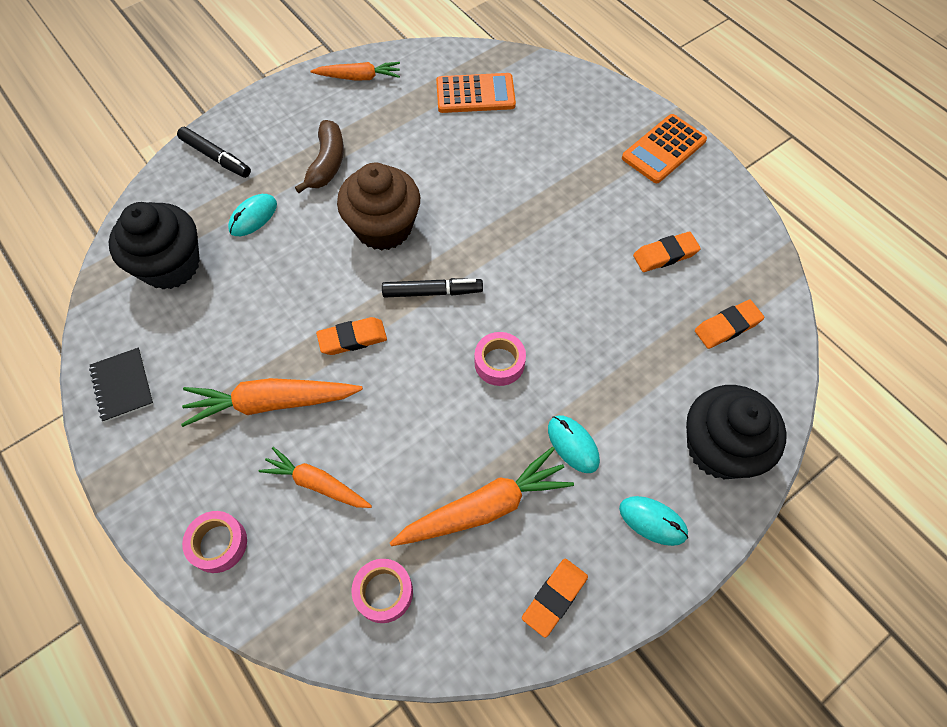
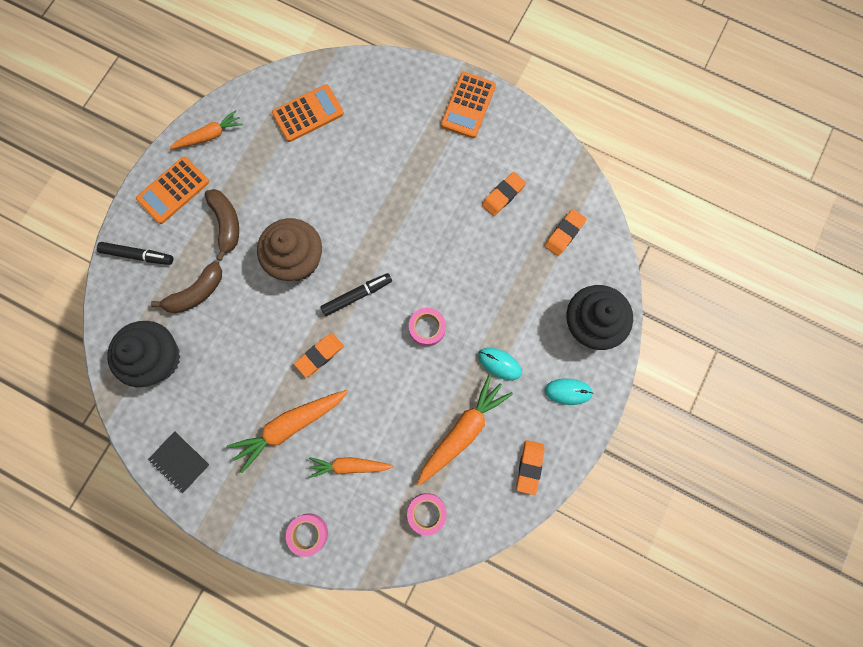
camera: 25 degrees left, 15 degrees up
(253, 217) = (196, 293): turquoise mouse -> brown banana
(291, 112) = (173, 190): none -> orange calculator

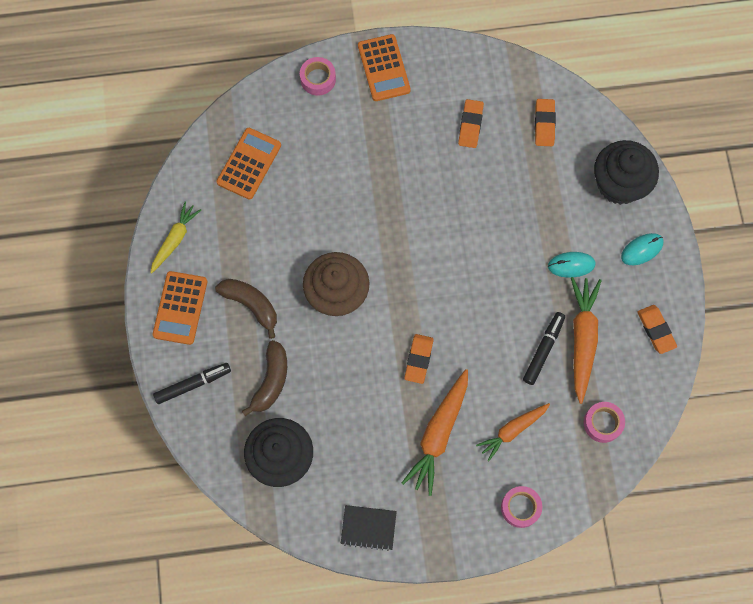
camera: 35 degrees left, 5 degrees down
(209, 135) = (175, 239): orange carrot -> yellow carrot
(357, 295) = (411, 289): black marker -> black marker (543, 349)
(427, 328) = (490, 276): pink tape -> pink tape (318, 79)

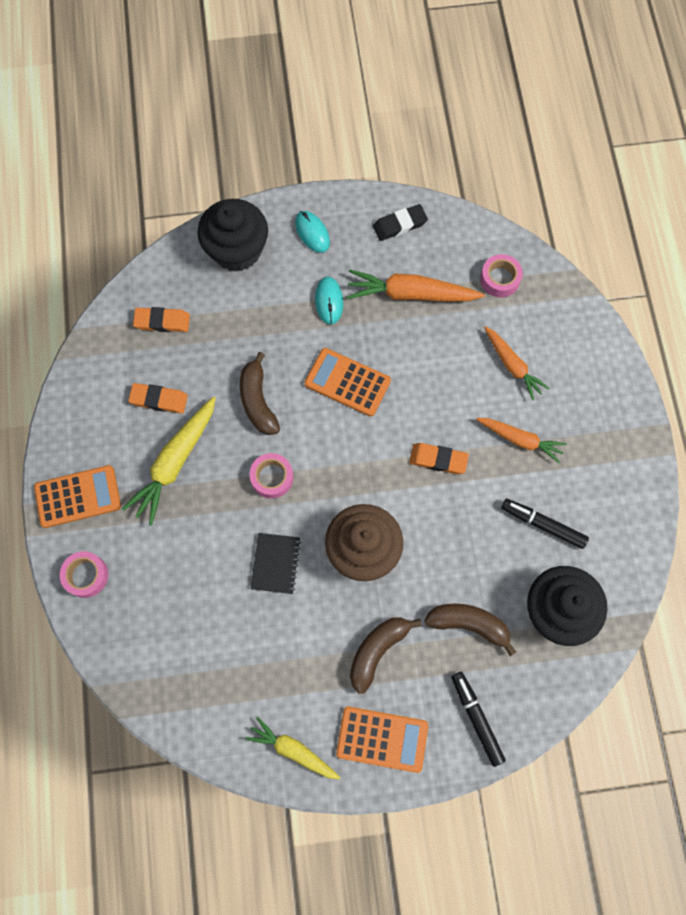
camera: 90 degrees left, 0 degrees up
(249, 164) = (195, 659): orange calculator -> orange calculator (347, 382)
(368, 528) = (626, 514): black notebook -> black notebook (275, 563)
(414, 141) = (175, 463): none -> yellow carrot
(438, 434) = (520, 440): orange carrot -> orange carrot, size x0.65
(471, 206) = (258, 401): none -> brown banana
(520, 507) = (592, 360): pink tape -> pink tape (272, 477)
(543, 349) = (423, 332): black marker -> black marker (543, 525)
(656, 330) = (399, 225): orange eraser -> black eraser

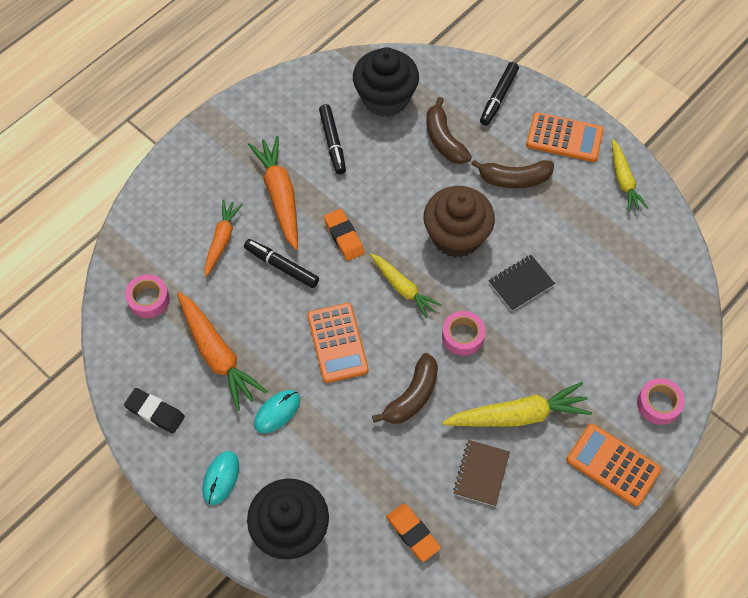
camera: 130 degrees left, 10 degrees down
(159, 400) = (481, 473): orange eraser -> brown notebook
(352, 467) = (403, 288): none -> yellow carrot
(382, 739) = (564, 138): orange calculator -> orange calculator turned 135 degrees clockwise
(450, 392) = (281, 266): none -> black marker
(520, 440) = (280, 196): orange carrot -> orange carrot, size x1.55

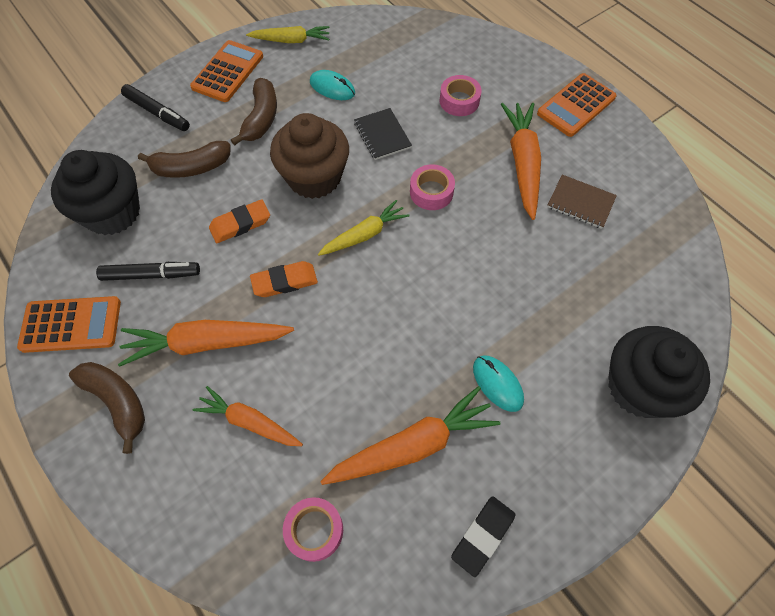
camera: 80 degrees left, 0 degrees up
(221, 478) = (577, 459): turquoise mouse -> turquoise mouse (332, 88)
(281, 266) = (306, 354): black marker -> none
(337, 343) = (419, 308): orange calculator -> orange calculator (71, 325)
(412, 396) = (492, 246): brown banana -> brown banana (117, 402)
(413, 533) = (642, 270): orange eraser -> orange eraser (240, 224)
(517, 415) = (522, 163): yellow carrot -> orange carrot
(658, 404) = (521, 64): pink tape -> pink tape (459, 101)

